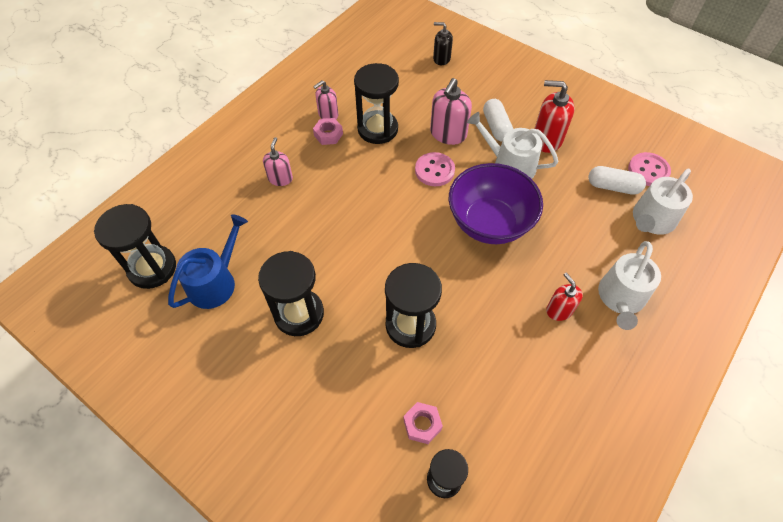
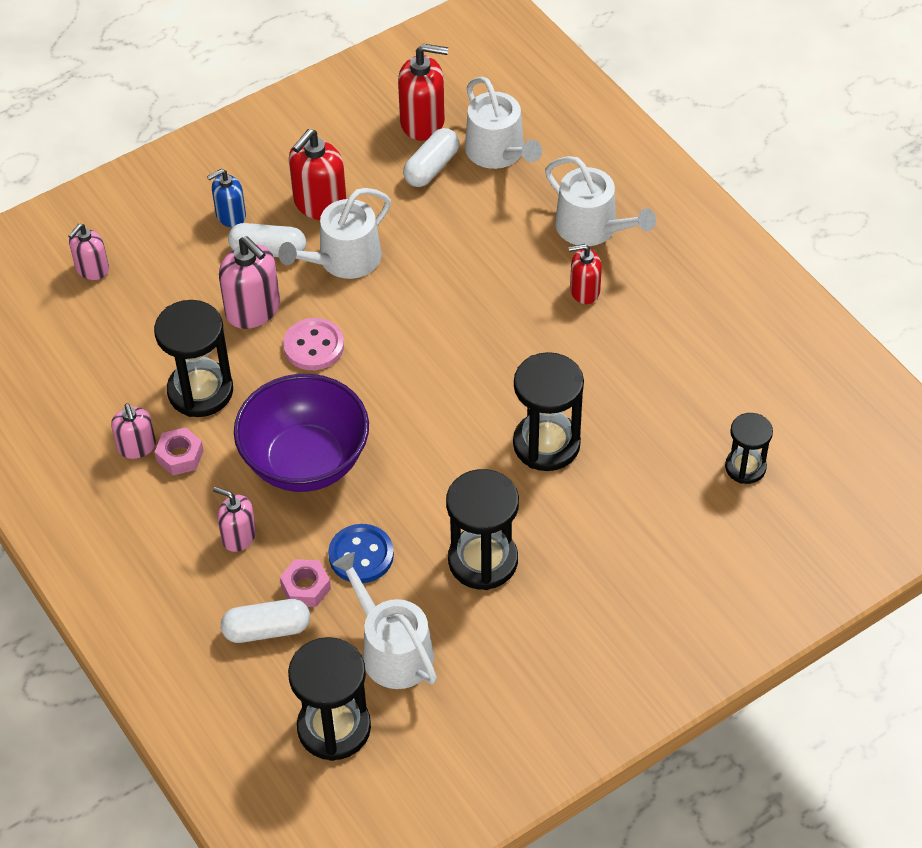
camera: 70 degrees left, 5 degrees down
(216, 282) = (391, 650): blue watering can -> white watering can
(217, 212) = (267, 629): none -> white capsule
(284, 243) = (361, 555): none -> blue button
(422, 424) = (677, 469): pink nut -> pink nut (306, 587)
(441, 59) = (92, 269): black soap dispenser -> pink soap dispenser
(489, 223) = (430, 315): purple bowl -> purple bowl (305, 462)
(512, 102) = (230, 215): none -> blue soap dispenser
(648, 170) = (423, 122): pink button -> red soap dispenser

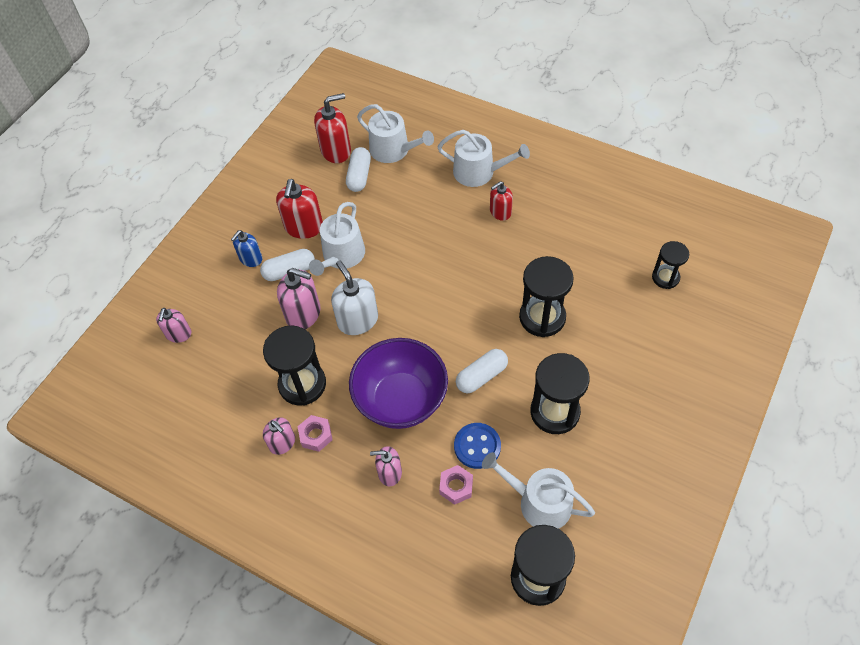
camera: 25 degrees left, 5 degrees up
(267, 629) = (449, 530): white capsule -> white capsule (481, 376)
(313, 346) = (358, 320): pink button -> white soap dispenser

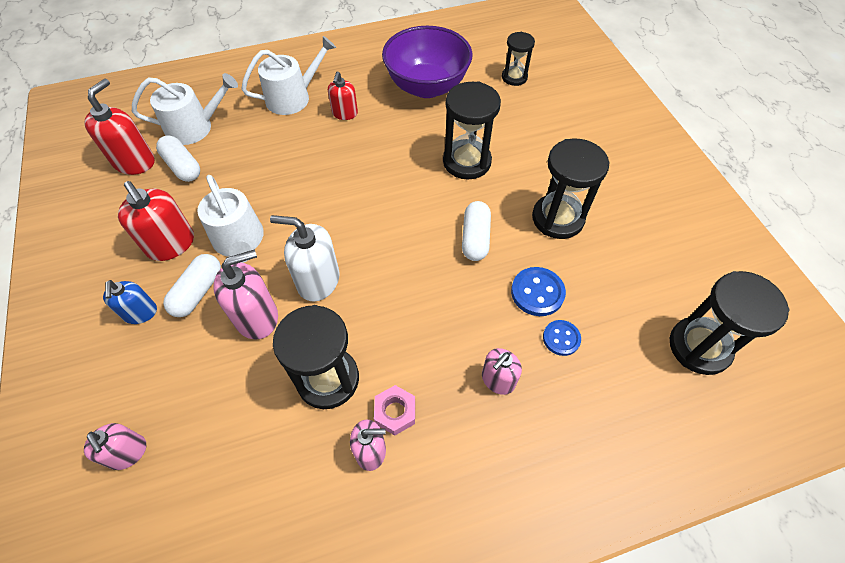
camera: 50 degrees left, 0 degrees up
(401, 400) = (434, 311): purple bowl -> purple bowl (427, 86)
(456, 487) = (561, 338): pink nut -> blue button
(538, 502) = (629, 291): white watering can -> none

